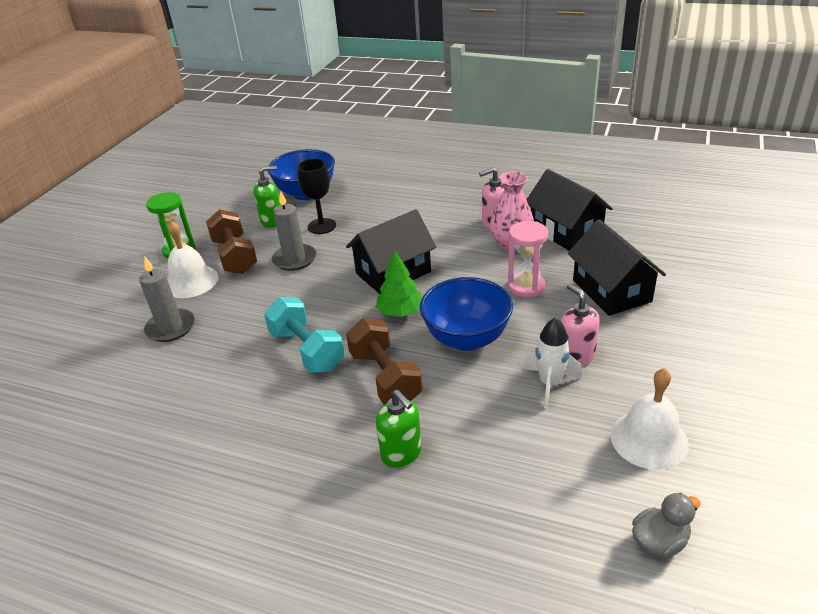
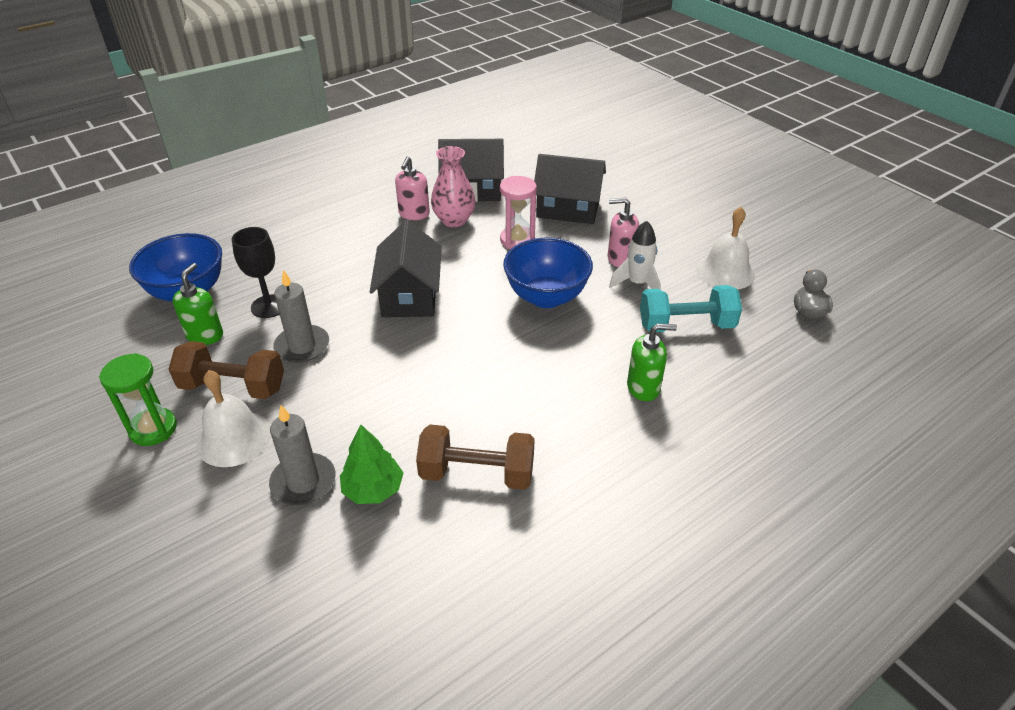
camera: 60 degrees left, 5 degrees up
(307, 350) = (460, 392): turquoise dumbbell -> turquoise dumbbell (686, 325)
(385, 378) = (547, 360): brown dumbbell -> brown dumbbell (477, 474)
(400, 312) = (471, 315): green tree -> green tree (373, 489)

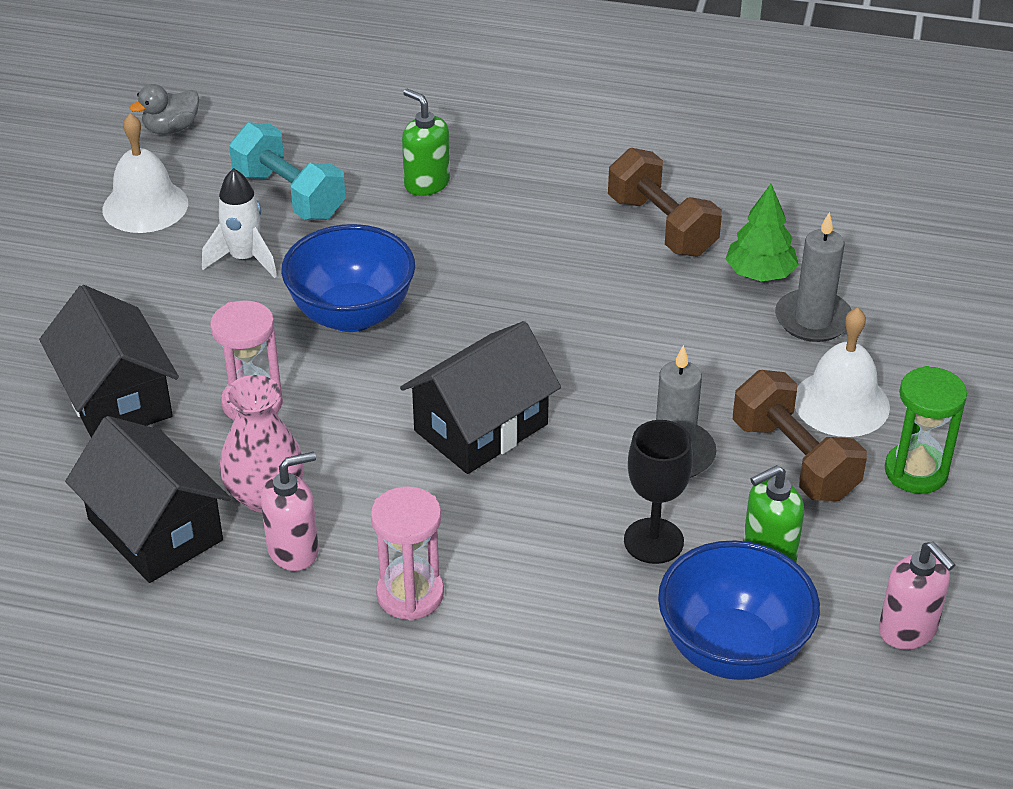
camera: 130 degrees left, 0 degrees up
(349, 229) = (410, 594): none -> pink hourglass
(620, 258) = (201, 295): pink soap dispenser -> pink soap dispenser (908, 630)

